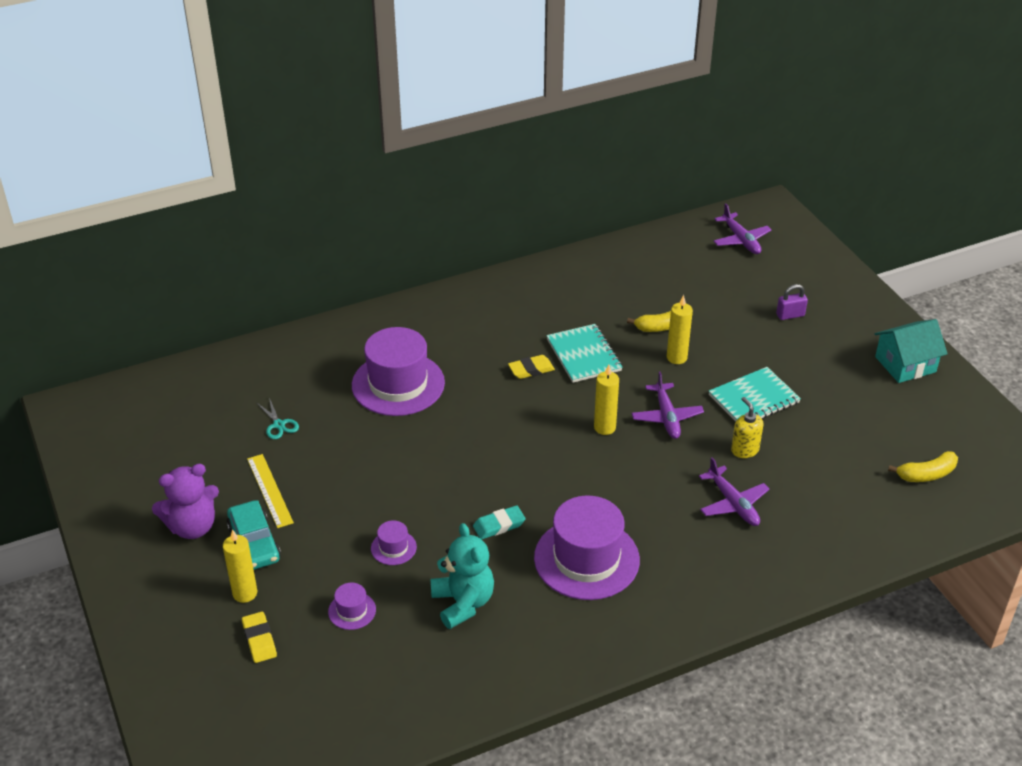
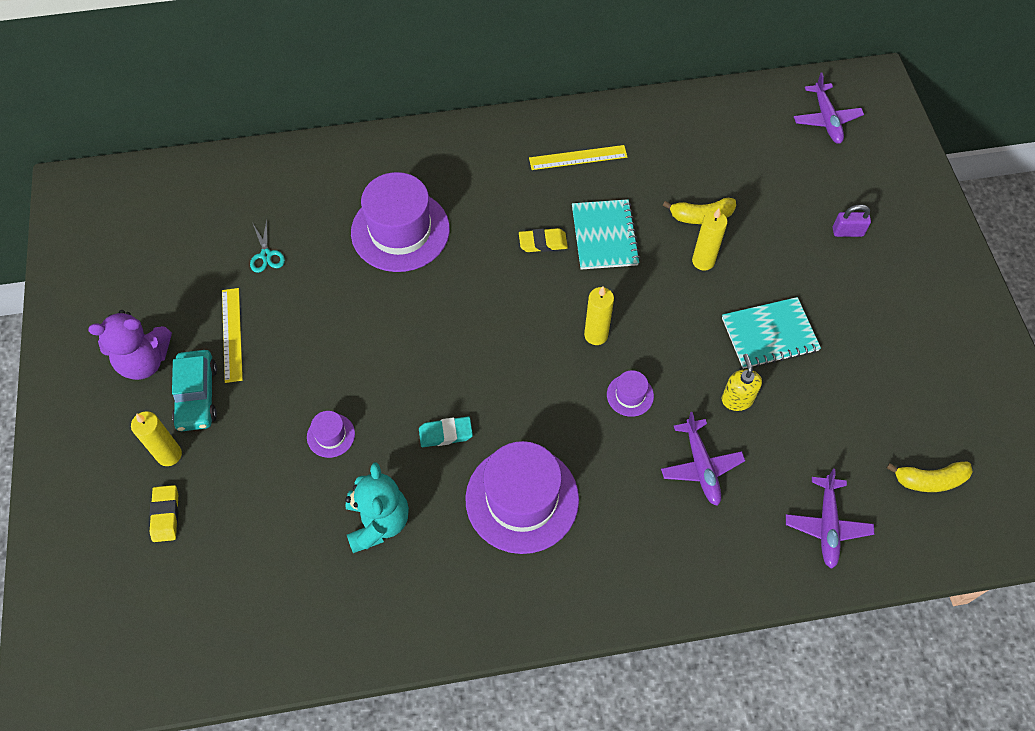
camera: 15 degrees right, 20 degrees up
(352, 611) = (265, 503): purple hat -> purple hat (630, 395)
(538, 303) = (578, 157): none -> yellow ruler
(666, 417) = (666, 336): purple plane -> purple plane (827, 525)
(905, 364) = (956, 326): turquoise house -> none

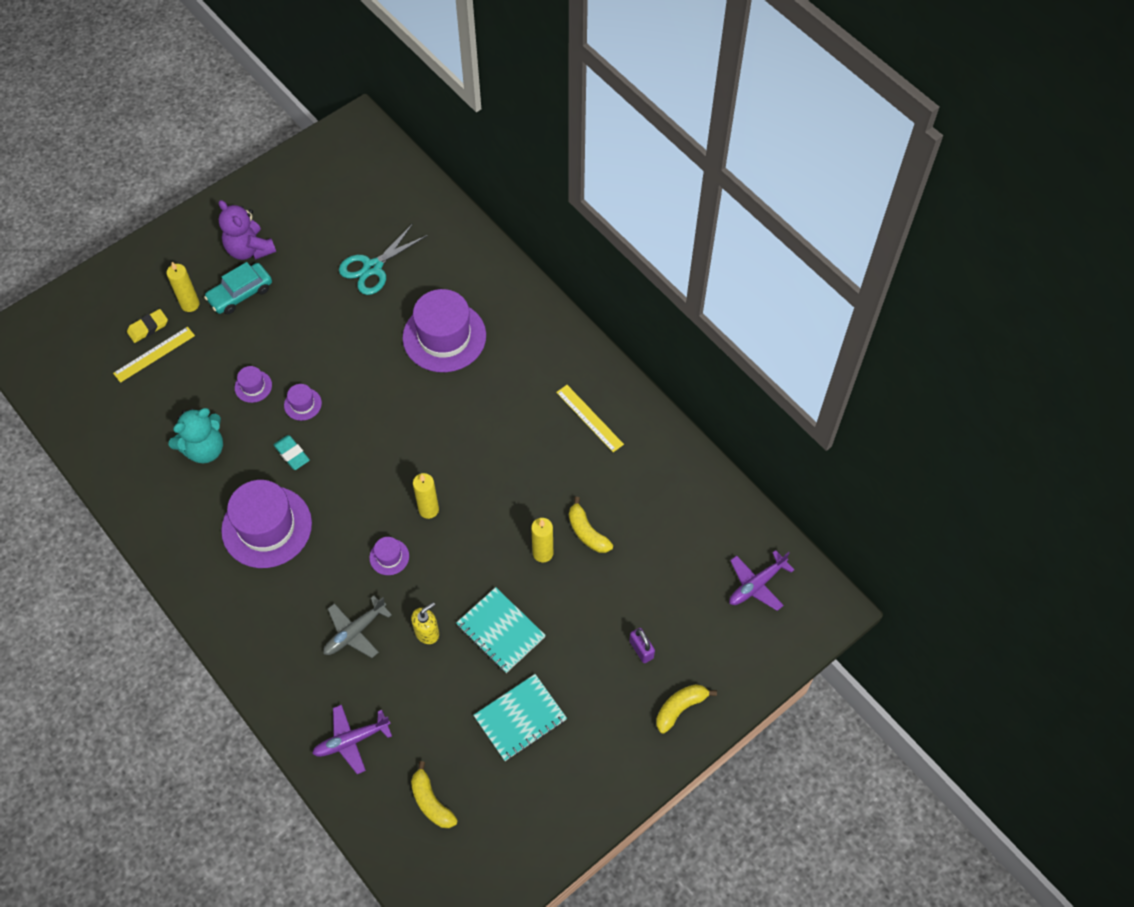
camera: 60 degrees right, 0 degrees up
(232, 334) = (298, 285): yellow ruler -> yellow ruler (154, 354)
(266, 255) = (373, 268): turquoise scissors -> turquoise scissors, size x1.85
(389, 395) = (302, 404): none -> purple hat
(543, 242) = (491, 434): yellow eraser -> none
(604, 236) = (524, 473): turquoise notebook -> turquoise notebook (520, 718)
(701, 466) = (355, 632): purple plane -> grey plane
(921, 230) = (680, 708): none -> yellow banana

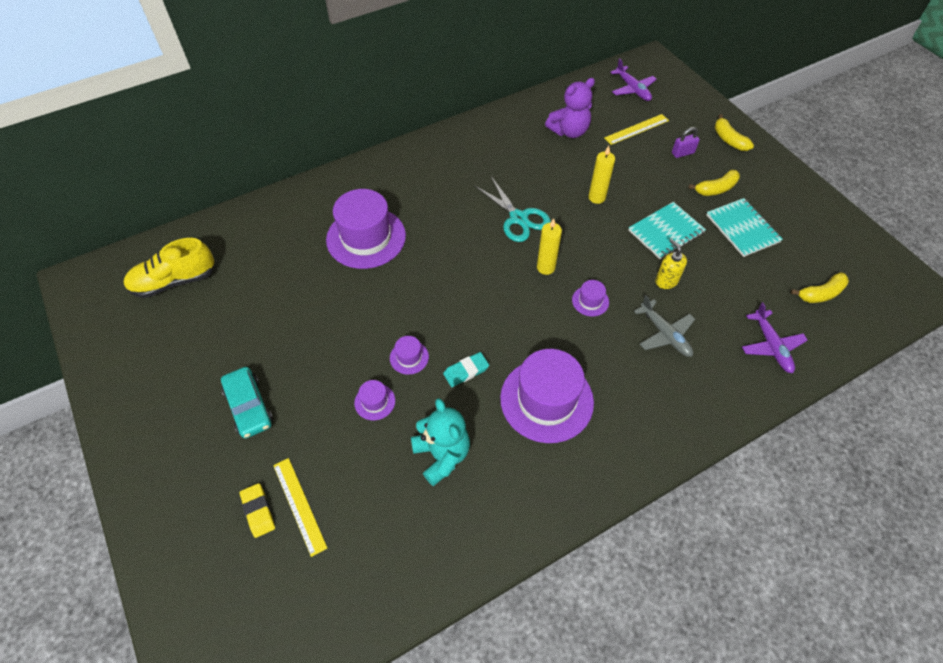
camera: 80 degrees left, 5 degrees down
(190, 304) = (242, 461): yellow candle -> none
(249, 249) = (192, 394): purple teddy bear -> purple teddy bear (569, 131)
(367, 197) = (174, 281): none -> yellow shoe
(373, 268) = (265, 284): turquoise scissors -> turquoise scissors (518, 218)
(587, 532) = (581, 169): yellow banana -> yellow banana (716, 189)
(589, 418) = (476, 154): yellow ruler -> yellow ruler (636, 129)

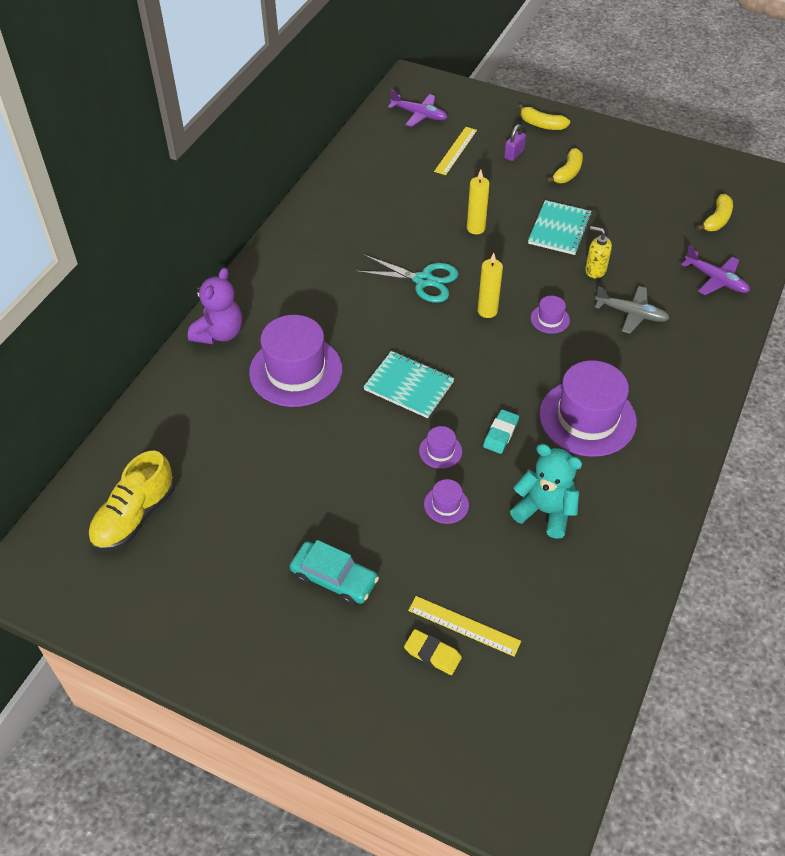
camera: 35 degrees left, 5 degrees down
(569, 131) = (396, 180): purple teddy bear -> purple teddy bear (219, 333)
(742, 228) = (617, 196): turquoise notebook -> turquoise notebook (409, 386)

